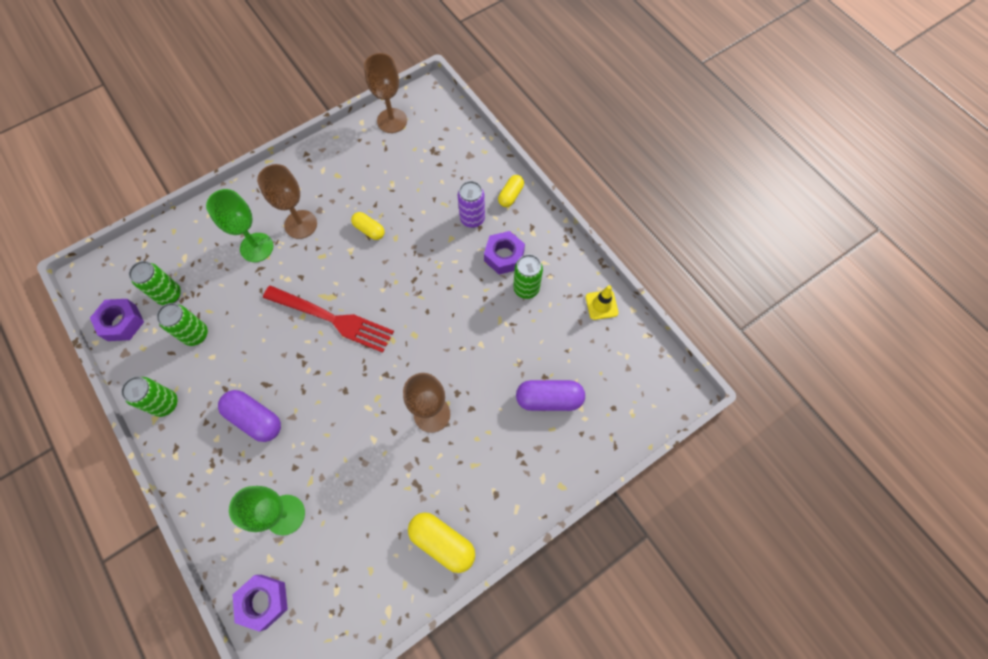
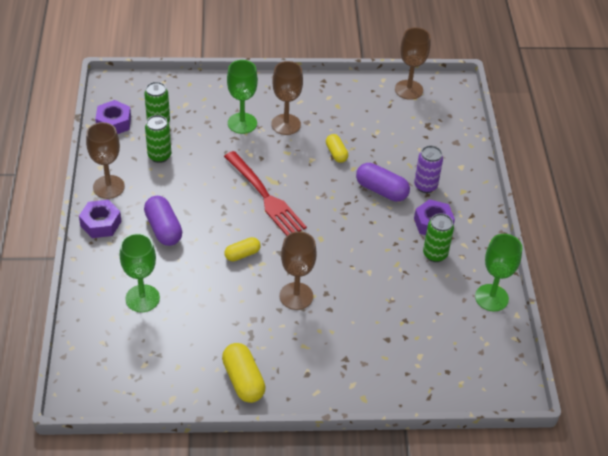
camera: 30 degrees right, 20 degrees down
(165, 404) = (108, 187): green can -> brown goblet
(263, 601) = (90, 341): purple nut -> purple nut (101, 223)
(511, 195) = (470, 185): yellow capsule -> yellow capsule (242, 254)
(549, 399) = (397, 336): purple capsule -> purple capsule (381, 190)
(601, 305) = (491, 298): yellow traffic cone -> green goblet

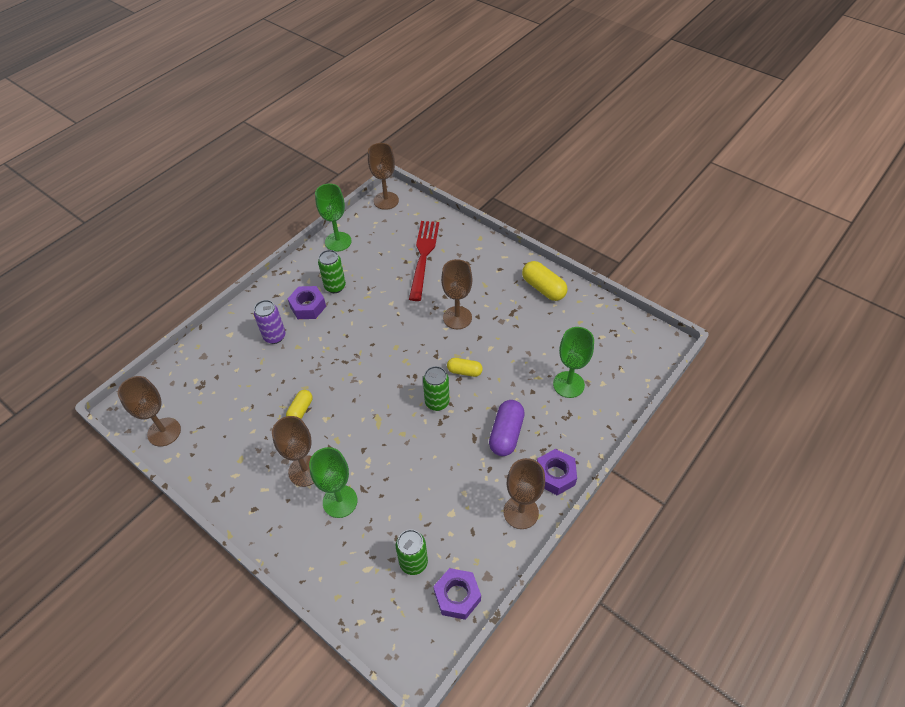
camera: 135 degrees left, 5 degrees up
(159, 156) = (447, 516): green can -> green can (437, 402)
(243, 380) = (543, 288): yellow capsule -> yellow capsule turned 60 degrees counterclockwise
(265, 196) = (398, 409): red fork -> red fork (423, 256)
(381, 190) = (309, 354): purple capsule -> none
(510, 377) = (386, 200): none -> brown goblet

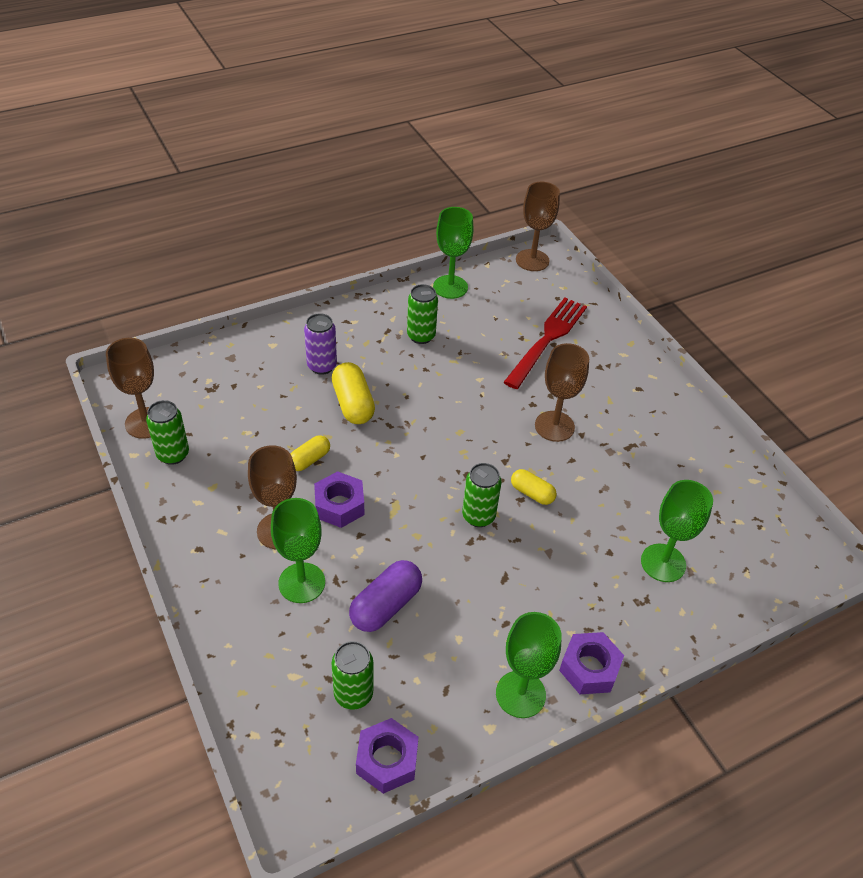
camera: 20 degrees right, 5 degrees down
(198, 447) = (173, 454): none -> green can
(308, 307) = (377, 347): purple nut -> purple nut (339, 505)
(506, 434) = (549, 590): purple capsule -> purple capsule (386, 605)
(521, 512) = (520, 694): brown goblet -> green goblet
(543, 288) = (686, 432): yellow capsule -> yellow capsule (353, 404)

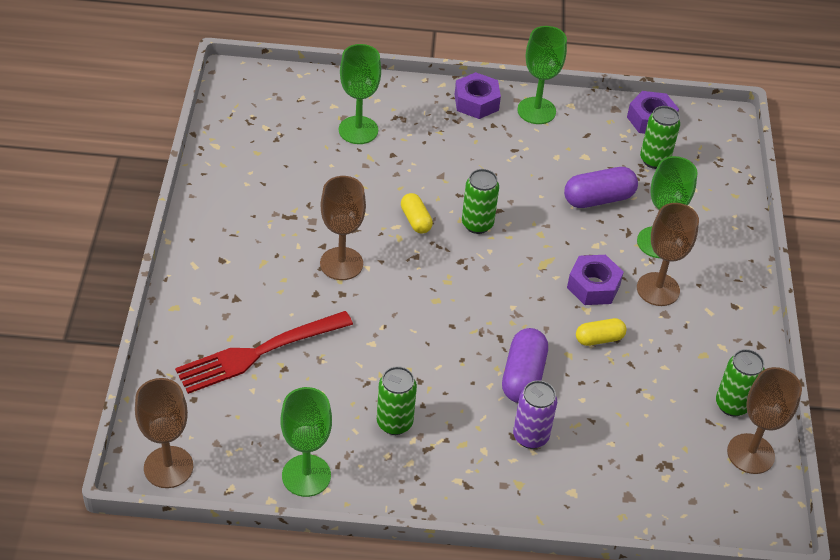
camera: 150 degrees left, 0 degrees up
(353, 404) = (523, 376): yellow capsule -> purple capsule

